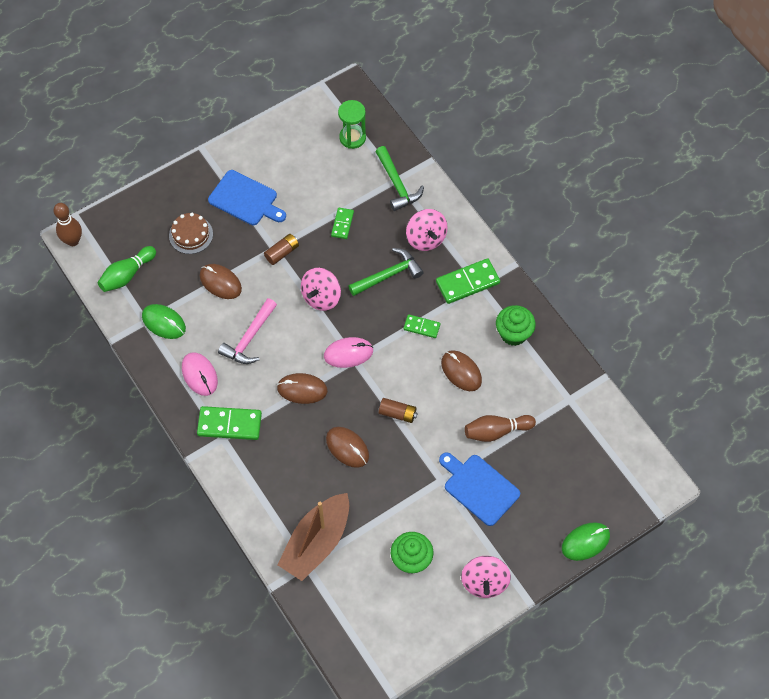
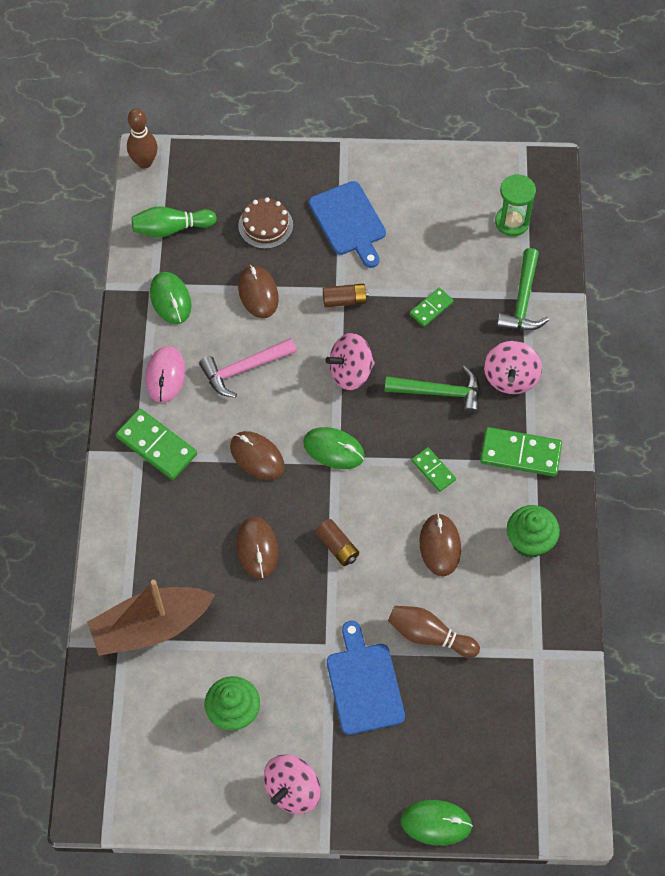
camera: 35 degrees right, 0 degrees up
(348, 353) = (333, 449): pink mouse -> green mouse

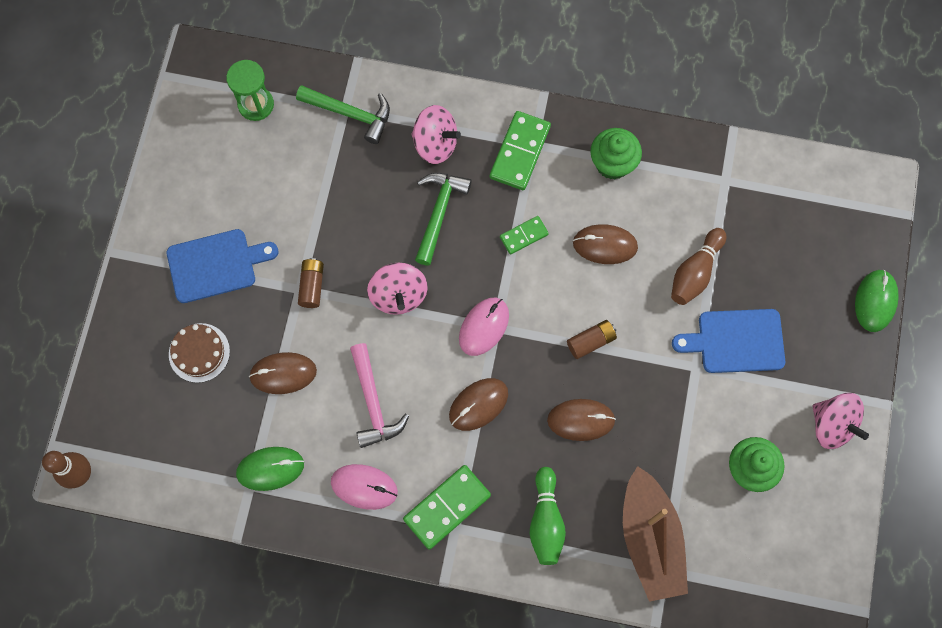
camera: 80 degrees left, 10 degrees up
(171, 228) = (178, 456): green bowling pin -> green bowling pin (546, 521)
(333, 449) = (484, 327): green mouse -> pink mouse
(431, 308) = (340, 202): green domino -> none

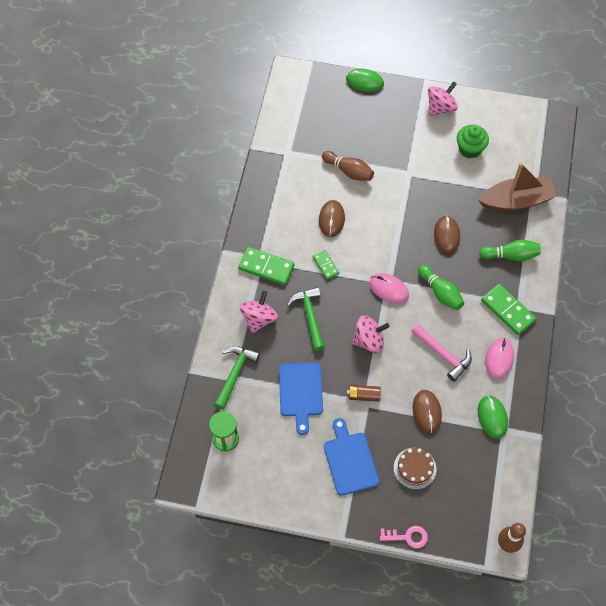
camera: 90 degrees left, 10 degrees down
(102, 339) = (407, 537): none -> pink key
(373, 403) = (443, 355): pink hammer -> pink hammer turned 60 degrees clockwise
(439, 213) = (310, 316): green hammer -> green hammer turned 60 degrees clockwise
(478, 404) = (440, 292): brown mouse -> green bowling pin
(591, 341) = (396, 228): brown battery -> none
(612, 163) = (275, 213): green cupcake -> none
(736, 341) = (392, 152): blue cutting board -> blue cutting board (301, 392)

